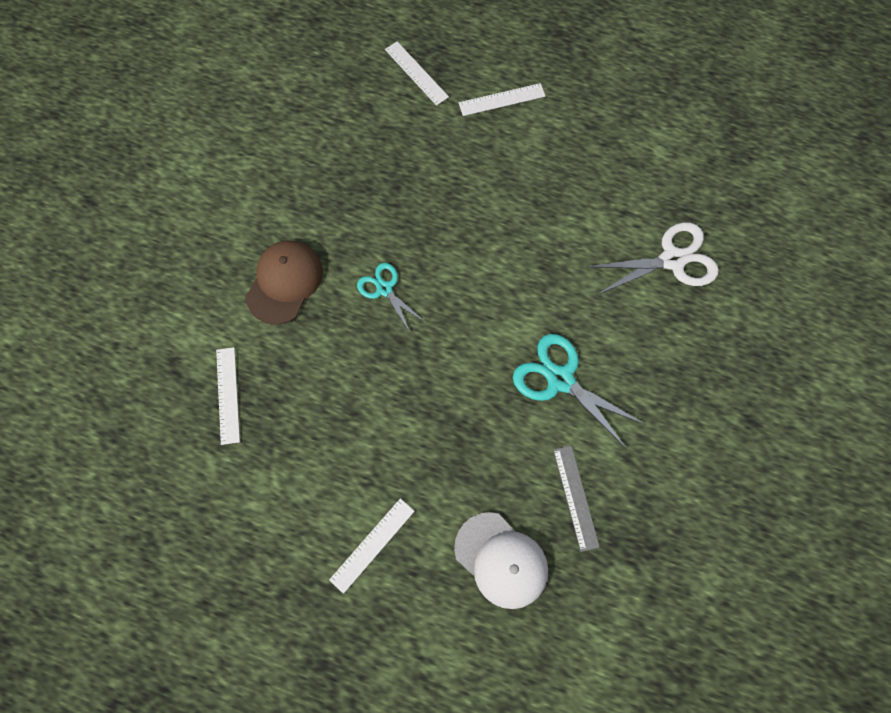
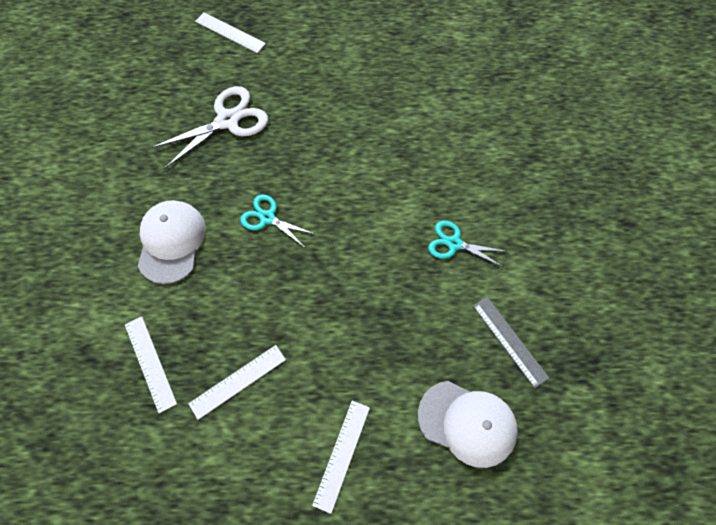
camera: 20 degrees left, 5 degrees down
(284, 282) = (171, 242): brown cap -> white cap
(502, 99) = (312, 33): white ruler -> white ruler (238, 381)
(560, 379) = (454, 243): turquoise scissors -> turquoise scissors, size x0.61
(672, 260) = (506, 116): white scissors -> white scissors (227, 120)

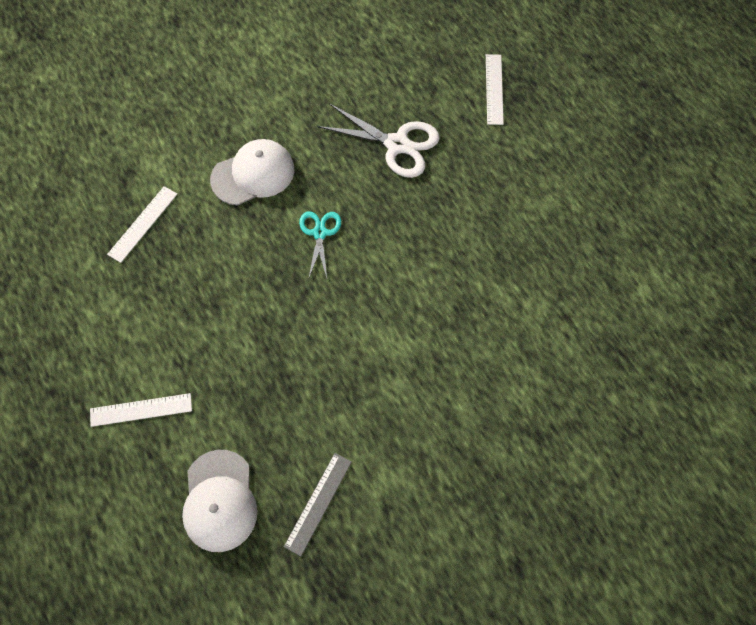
camera: 60 degrees right, 0 degrees up
(238, 381) = (161, 296): white ruler -> none
(454, 243) = (390, 405): turquoise scissors -> none

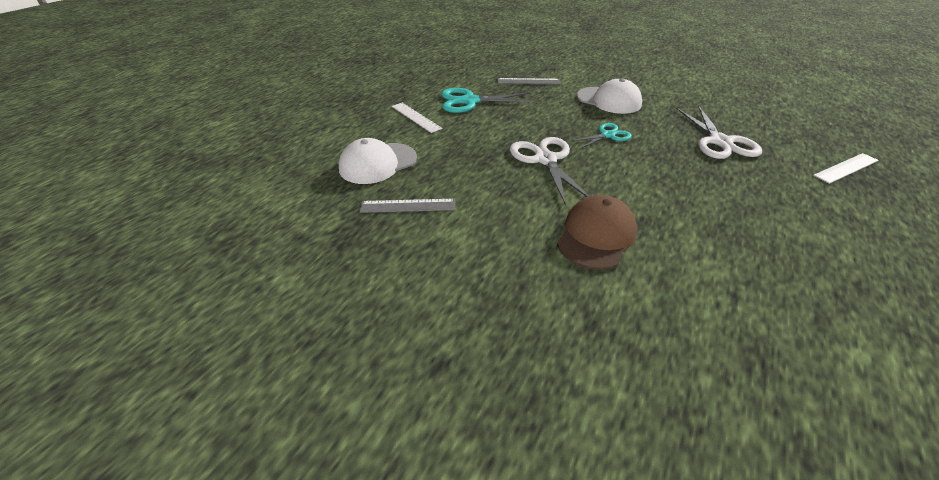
camera: 60 degrees right, 25 degrees down
(143, 224) = (528, 81): white ruler -> grey ruler
(145, 325) = (470, 101): none -> turquoise scissors
(323, 325) = (545, 159): none -> white scissors
(455, 363) = (596, 235): none -> brown cap

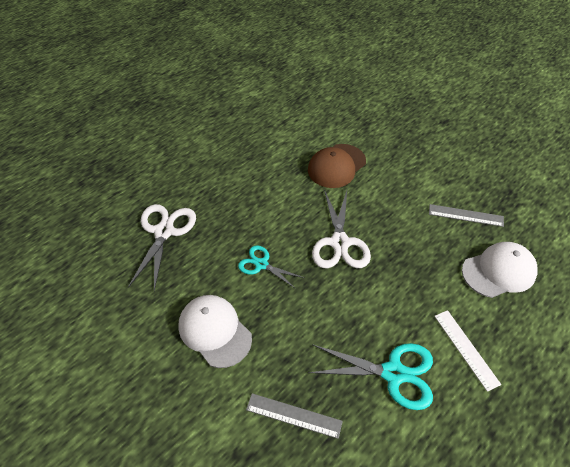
camera: 165 degrees left, 10 degrees up
(607, 135) = (261, 264): turquoise scissors -> turquoise scissors turned 45 degrees clockwise
(846, 168) = (101, 182): white ruler -> none

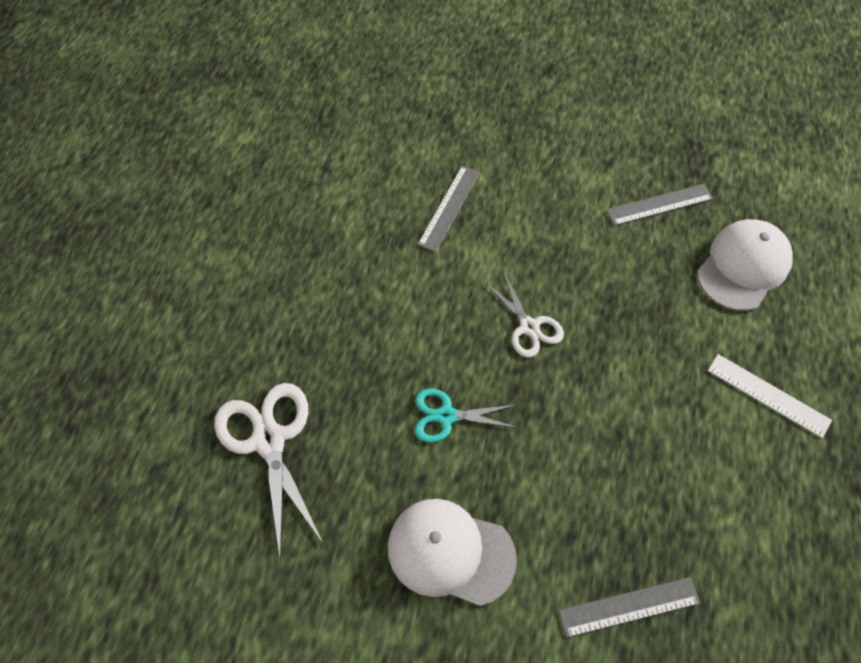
camera: 30 degrees left, 10 degrees up
(336, 166) = (449, 208): brown cap -> grey ruler
(339, 243) = (529, 327): white scissors -> white scissors, size x0.61
(393, 373) = (708, 477): turquoise scissors -> none

